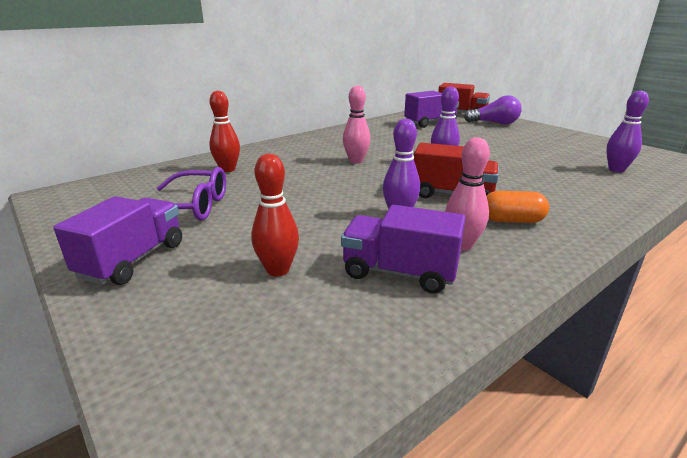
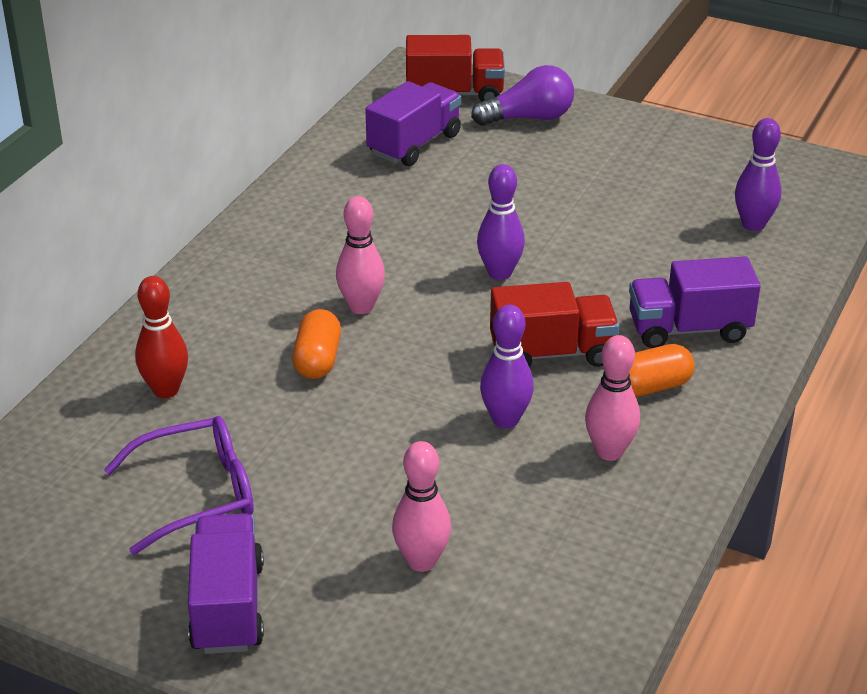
camera: 25 degrees left, 10 degrees up
(278, 270) = (421, 561): red bowling pin -> pink bowling pin
(313, 173) = (317, 360): none -> orange capsule
(399, 272) = (561, 519): purple truck -> purple truck (689, 329)

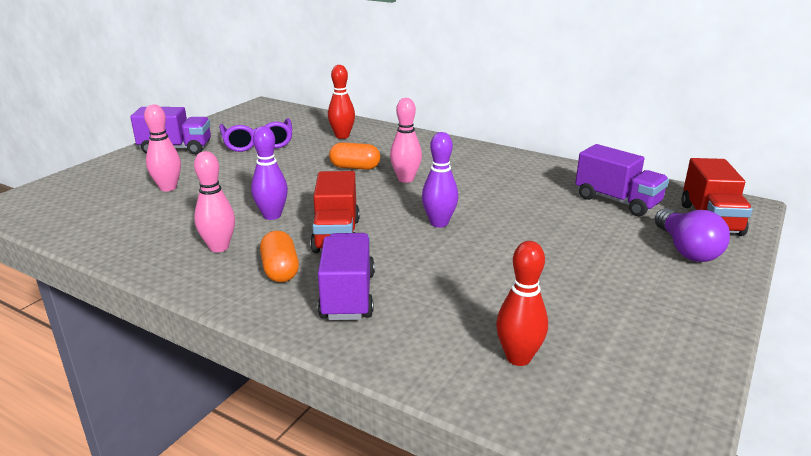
camera: 95 degrees right, 10 degrees down
(753, 225) = (518, 358): purple bowling pin -> red bowling pin

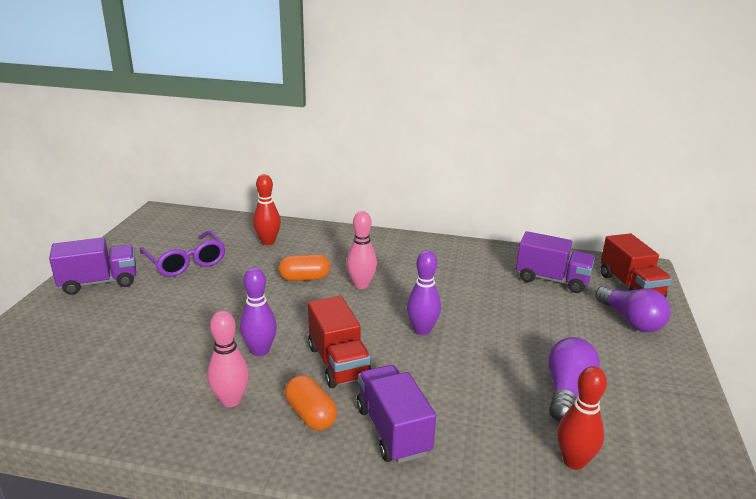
camera: 20 degrees left, 0 degrees up
(168, 188) = (125, 335): pink bowling pin -> none
(558, 297) = (567, 391): none -> purple light bulb

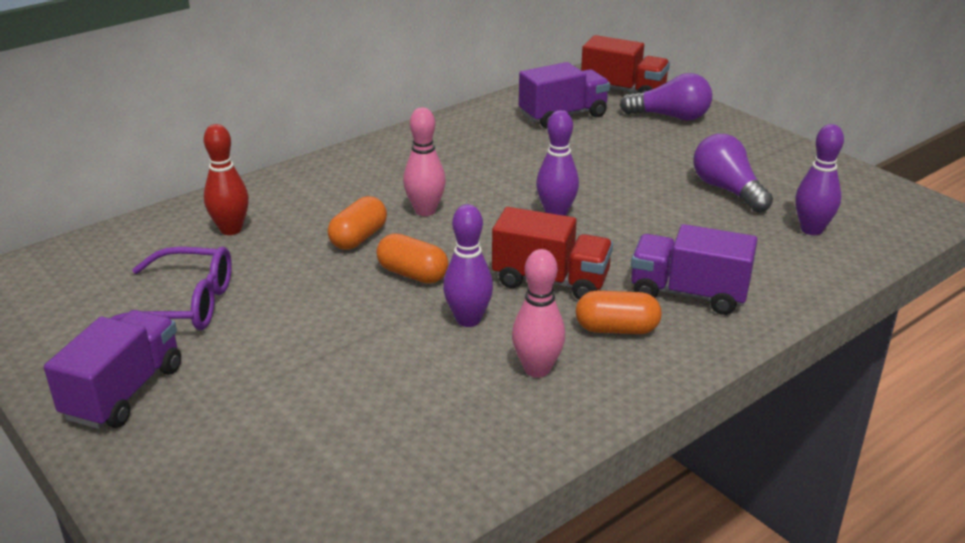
camera: 50 degrees left, 5 degrees up
(287, 311) = (412, 274): none -> orange capsule
(574, 461) = (811, 230): red bowling pin -> purple bowling pin

